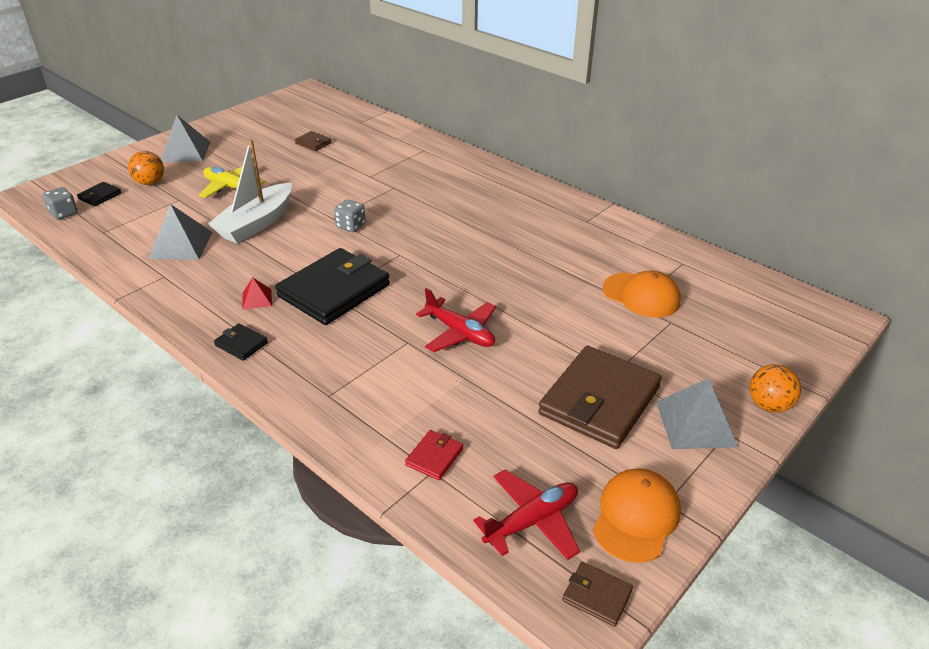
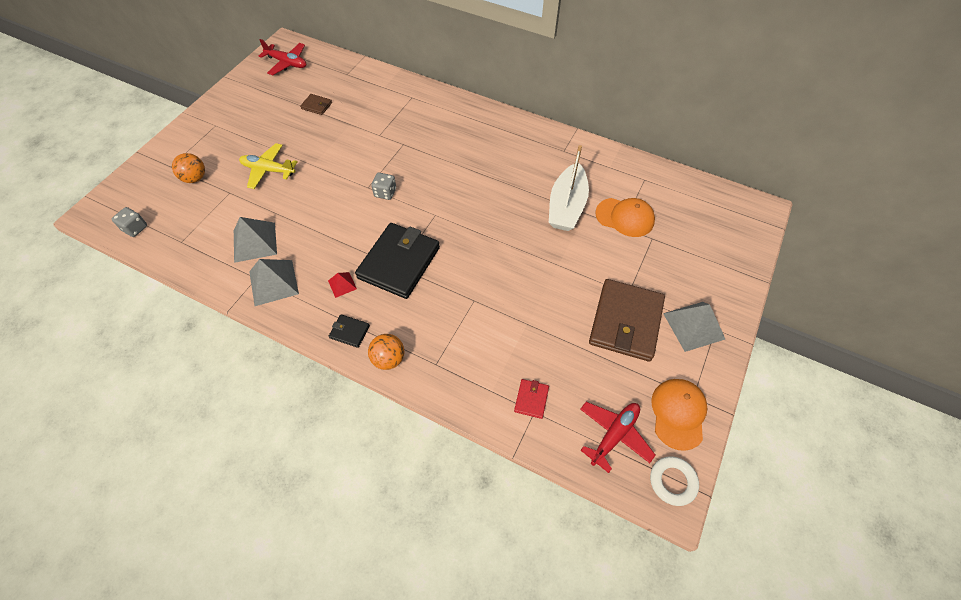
camera: 15 degrees left, 20 degrees up
(100, 196) = (157, 202): black wallet -> none
(185, 151) = (209, 136): grey pyramid -> grey pyramid (273, 282)
(256, 223) = (307, 205): white boat -> white boat (566, 206)
(460, 332) = (508, 282): red plane -> red plane (287, 63)
(597, 596) = (672, 481): brown wallet -> white ring
(768, 405) = (735, 298): orange ball -> orange ball (388, 359)

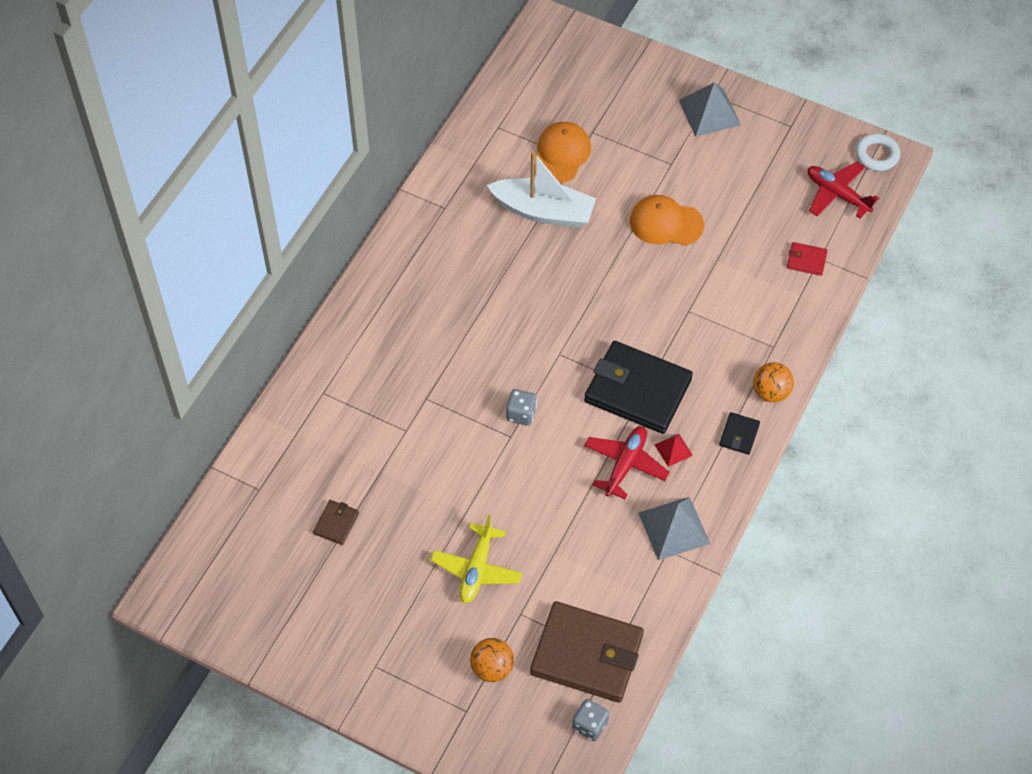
camera: 90 degrees left, 0 degrees up
(254, 242) = (609, 562): grey pyramid -> none
(287, 63) = (223, 585): red plane -> red plane (625, 465)
(626, 322) = (708, 170): brown wallet -> brown wallet (587, 654)
(678, 413) = (809, 141): orange cap -> orange cap (666, 223)

